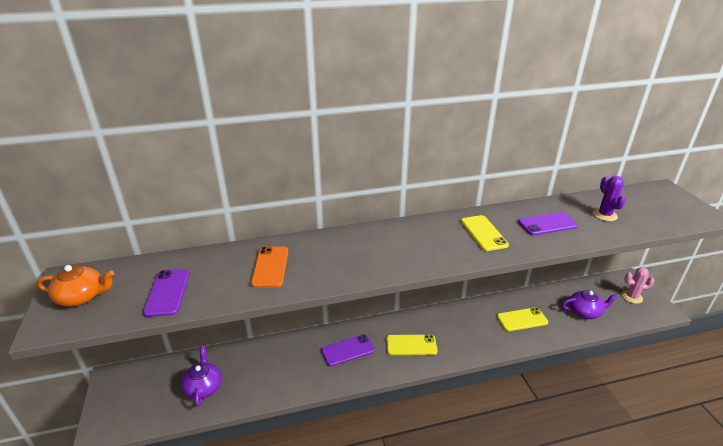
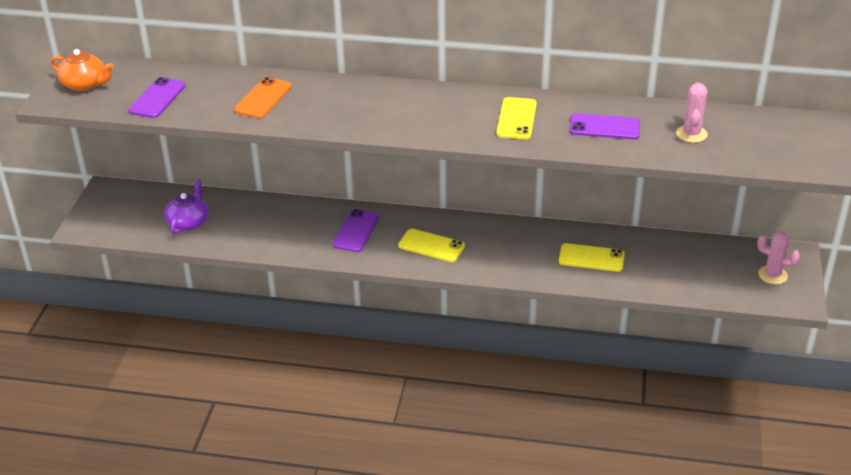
camera: 25 degrees right, 5 degrees up
(348, 350) = (356, 231): purple phone -> purple phone turned 75 degrees counterclockwise
(585, 312) = (685, 273): purple teapot -> none
(604, 215) = (691, 134): purple cactus -> pink cactus

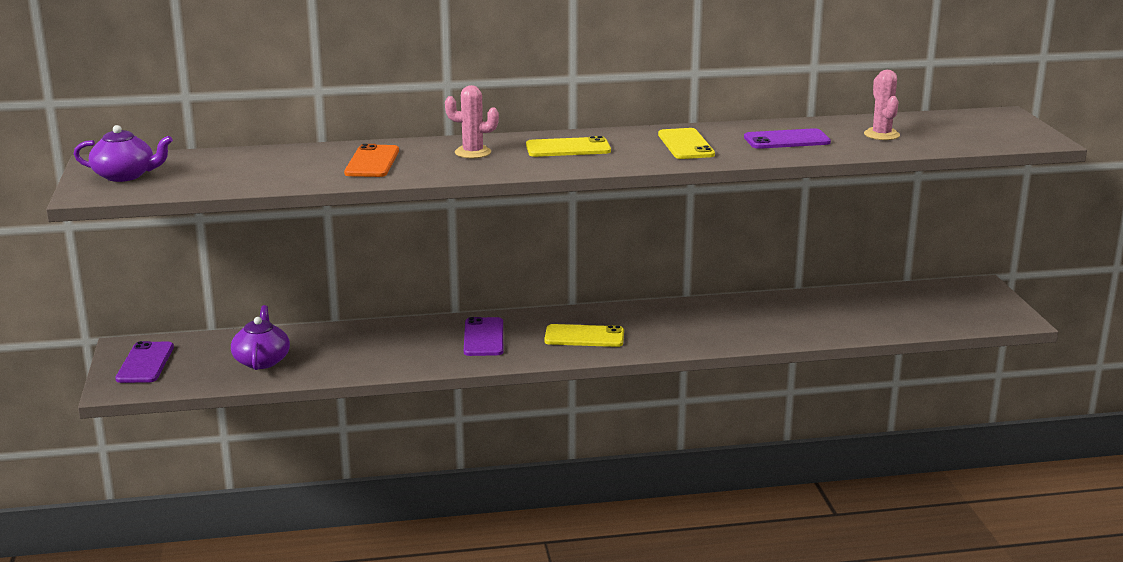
camera: 20 degrees left, 15 degrees down
(85, 84) = (125, 175): orange teapot -> purple teapot
(157, 98) = (235, 176): purple phone -> purple phone (145, 363)
(591, 258) = (773, 320): yellow phone -> yellow phone (568, 148)
(772, 275) = (973, 304): pink cactus -> pink cactus (472, 152)

